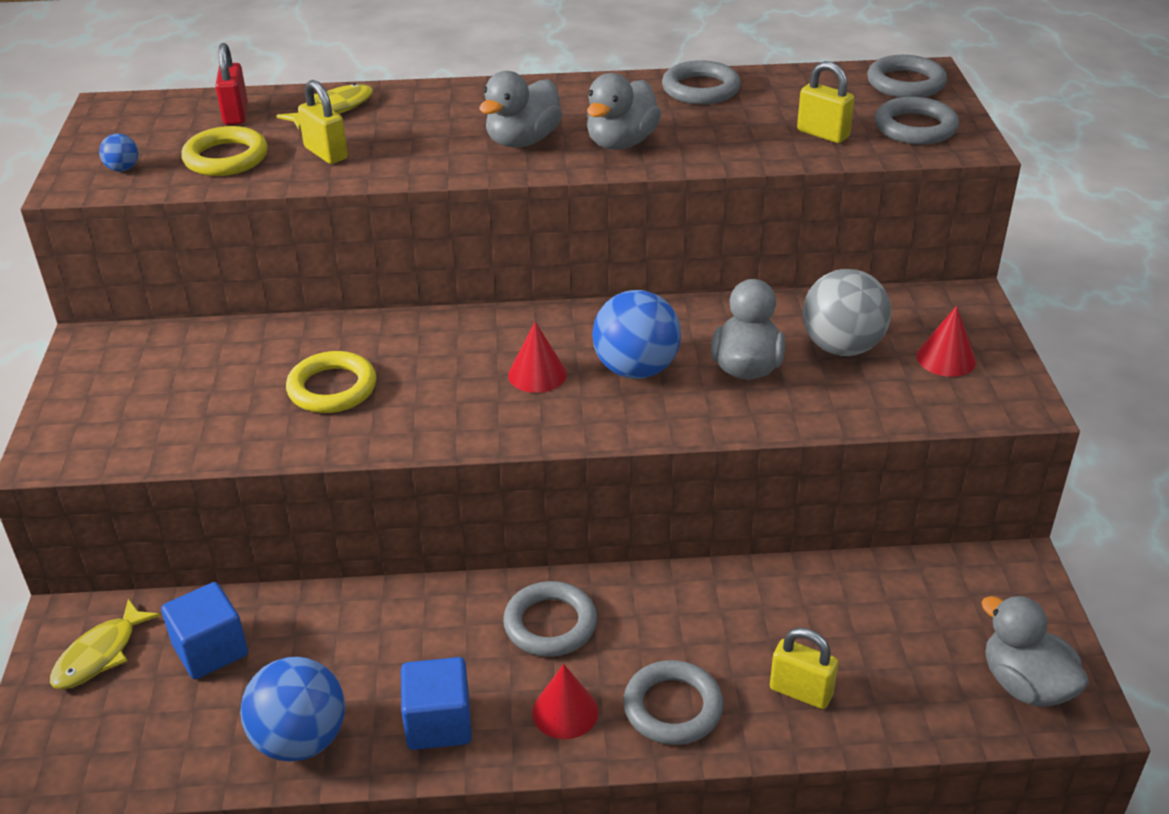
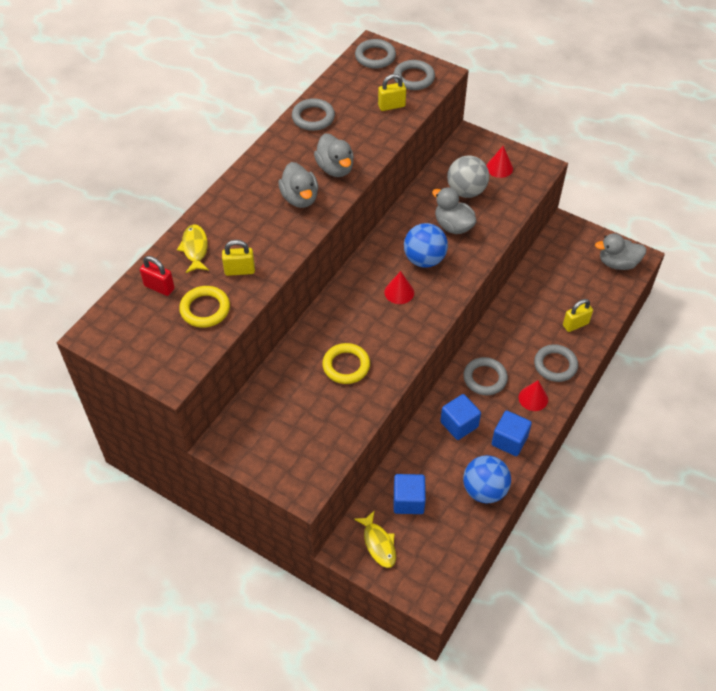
camera: 55 degrees left, 15 degrees up
(123, 169) = (174, 353): blue ball -> none
(420, 638) = (459, 424): none -> blue cube

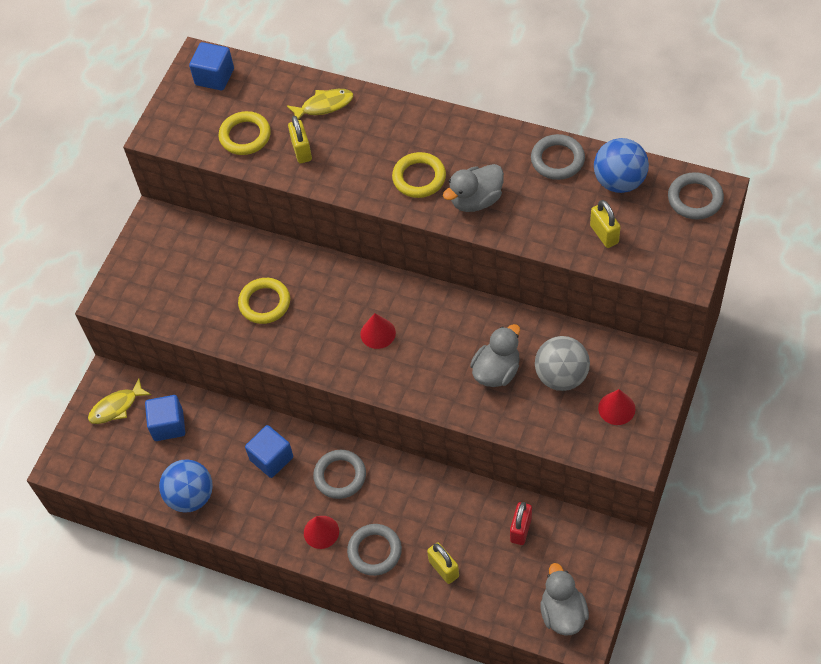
camera: 85 degrees right, 5 degrees up
(159, 287) = (266, 92): red padlock -> red padlock (520, 529)
(300, 198) = (419, 178): grey duck -> yellow ring
(414, 78) = (667, 248): grey ring -> none
(424, 259) = (434, 350): blue ball -> blue ball (619, 181)
(509, 440) = (258, 513): blue cube -> blue cube (214, 77)

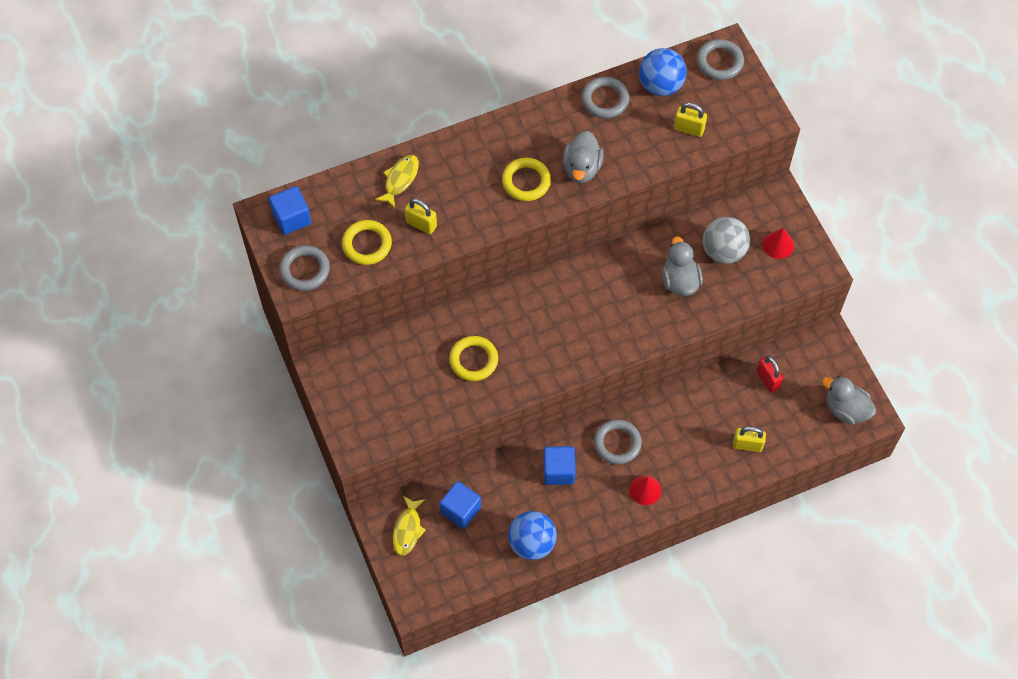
camera: 50 degrees left, 5 degrees up
(374, 551) = (693, 472): grey ring -> grey ring (305, 270)
(378, 333) = (575, 318): red cone -> none

